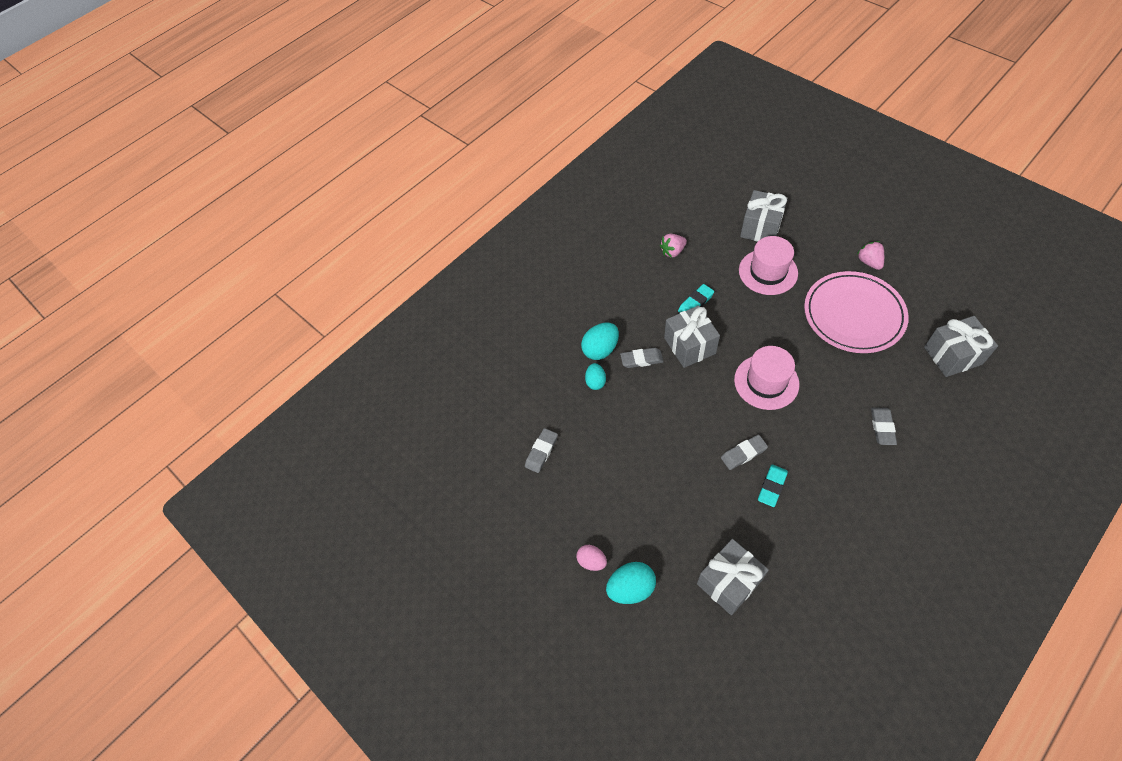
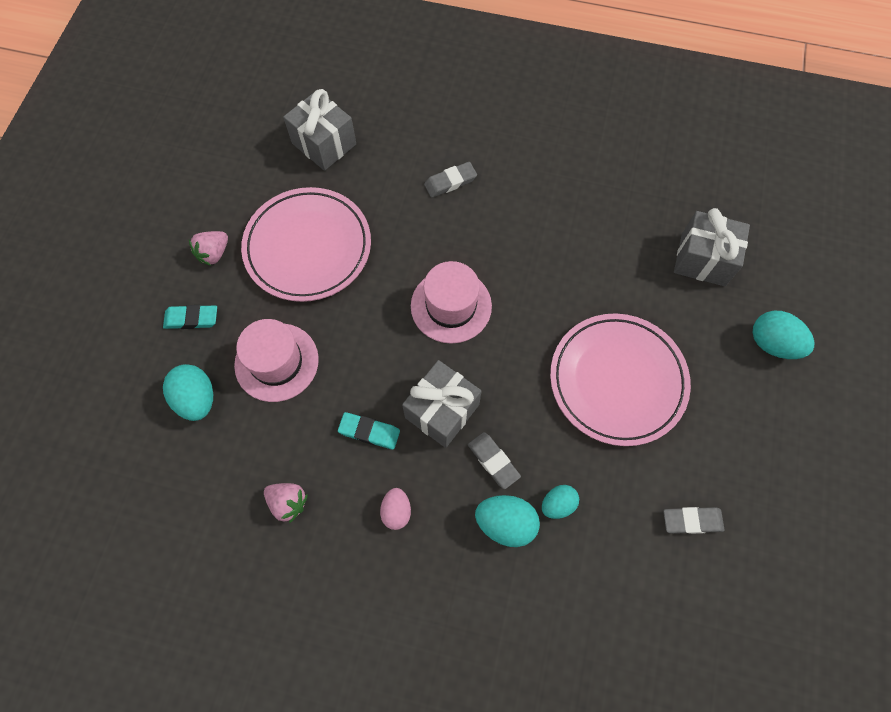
camera: 125 degrees left, 10 degrees up
(591, 561) = (774, 395): pink egg -> pink egg (396, 511)
(657, 459) = (617, 380): none -> pink plate
(743, 453) = (557, 296): grey eraser -> none
(761, 228) = (197, 399): grey gift -> turquoise egg
(772, 487) = (579, 257): turquoise eraser -> turquoise eraser (191, 319)

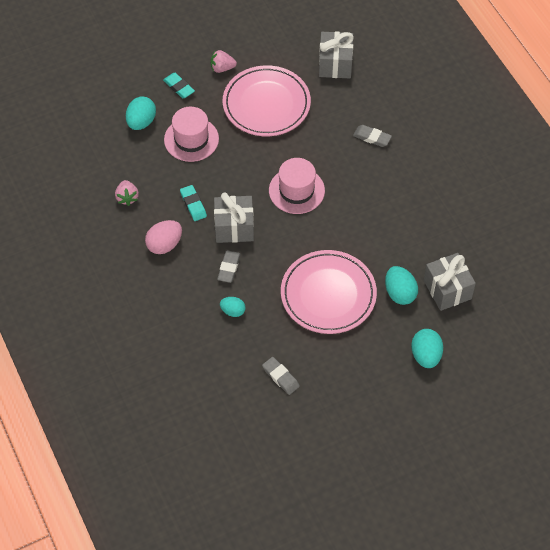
camera: 50 degrees right, 10 degrees down
(396, 511) = (164, 245): pink egg -> pink egg, size x1.57
(505, 523) = (202, 295): turquoise egg -> turquoise egg (399, 293)

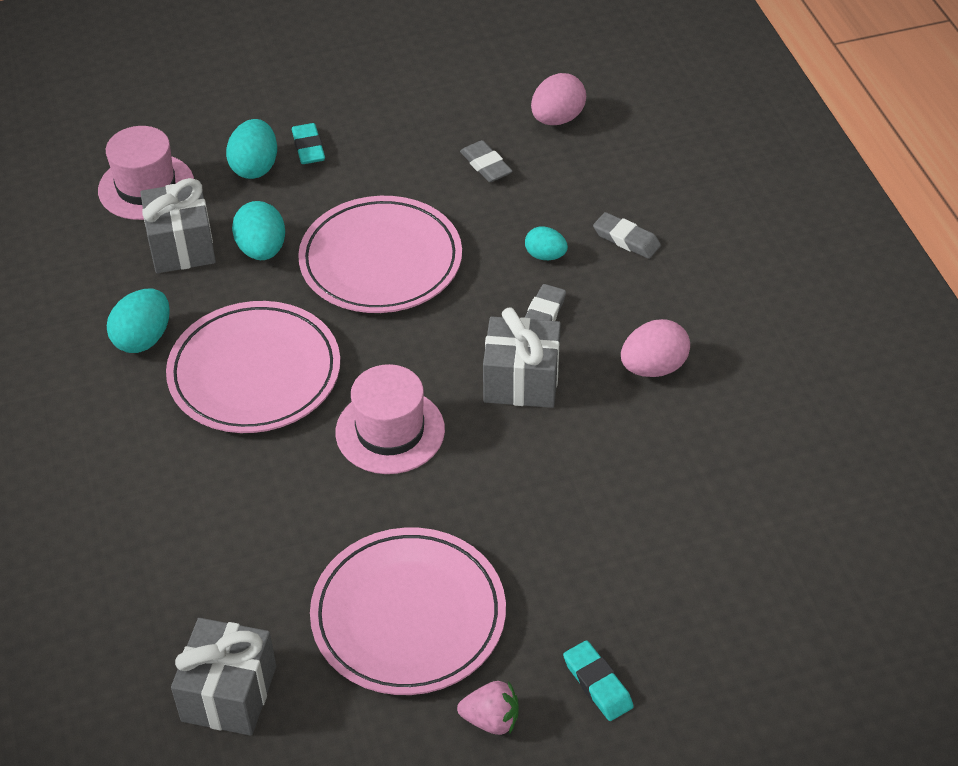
camera: 170 degrees left, 10 degrees down
(127, 197) = (721, 458): pink strawberry -> none
(141, 122) = (687, 611): turquoise egg -> turquoise egg (143, 339)
(191, 139) = (582, 558): pink hat -> pink hat (146, 187)
(193, 204) = (593, 429): turquoise eraser -> turquoise eraser (308, 147)
(240, 424) = (557, 119): none -> pink egg
(372, 137) = (209, 514): grey eraser -> grey eraser (626, 239)
(376, 214) = (254, 373): none -> pink plate

